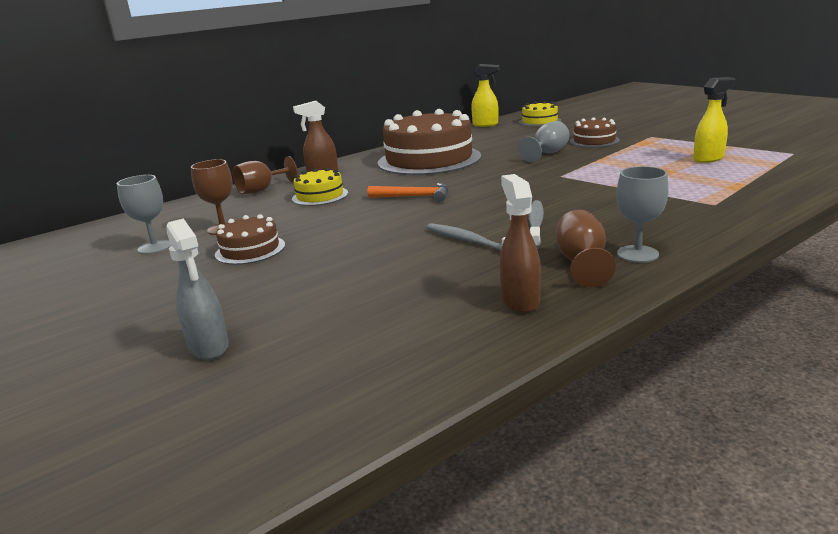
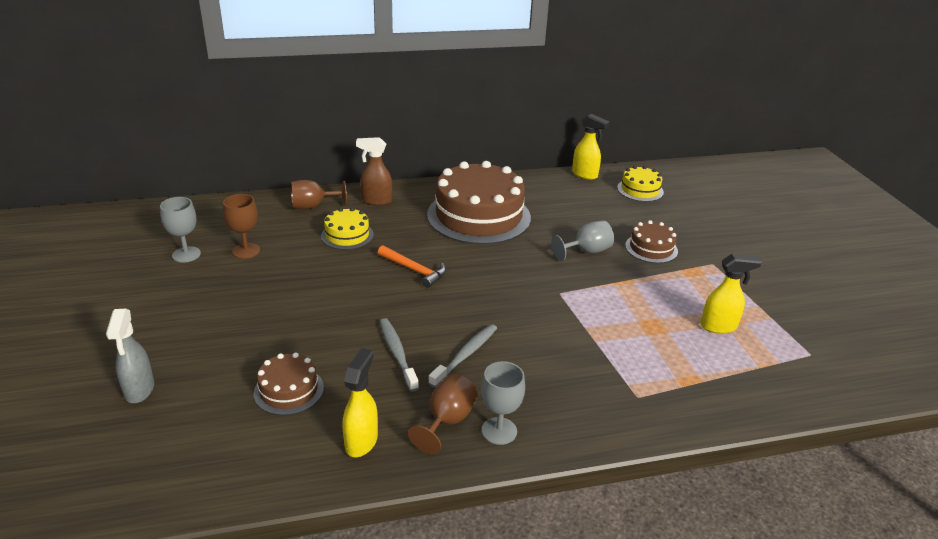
camera: 20 degrees right, 10 degrees up
(250, 250) = (243, 288): brown cake -> brown cake (289, 390)
(520, 300) = (361, 441): brown spray bottle -> yellow spray bottle

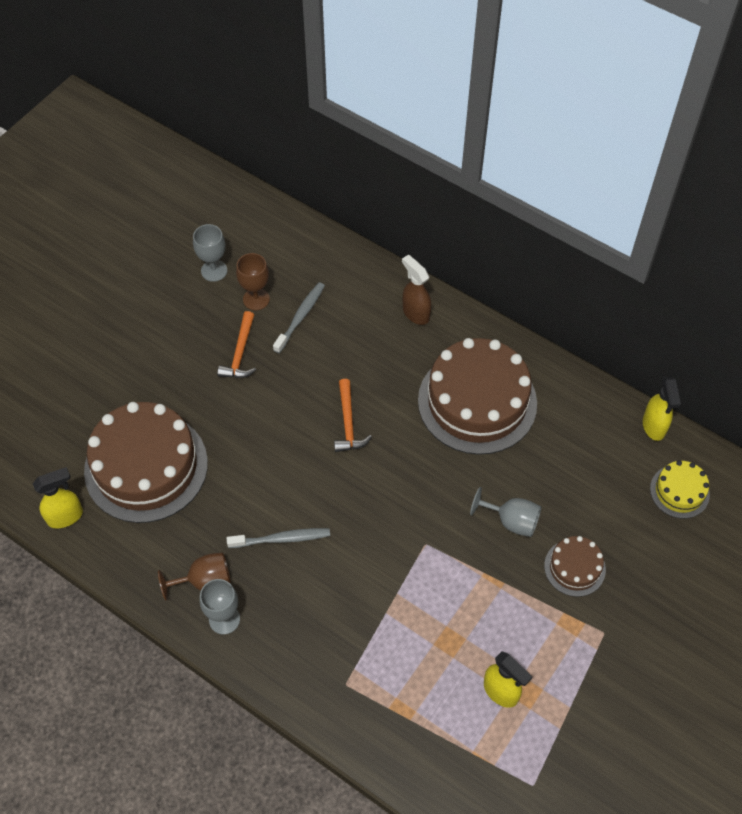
camera: 50 degrees right, 25 degrees up
(139, 390) = (71, 390): grey spray bottle -> none
(275, 283) = (240, 353): none -> orange hammer
(289, 390) = (146, 466): brown cake -> brown cake, size x2.10
(313, 206) = (358, 280): brown goblet -> none
(347, 235) = (345, 339): yellow cake -> none
(361, 441) = (141, 547): yellow spray bottle -> yellow spray bottle (66, 516)
(397, 353) = (241, 496): grey toothbrush -> grey toothbrush (300, 317)

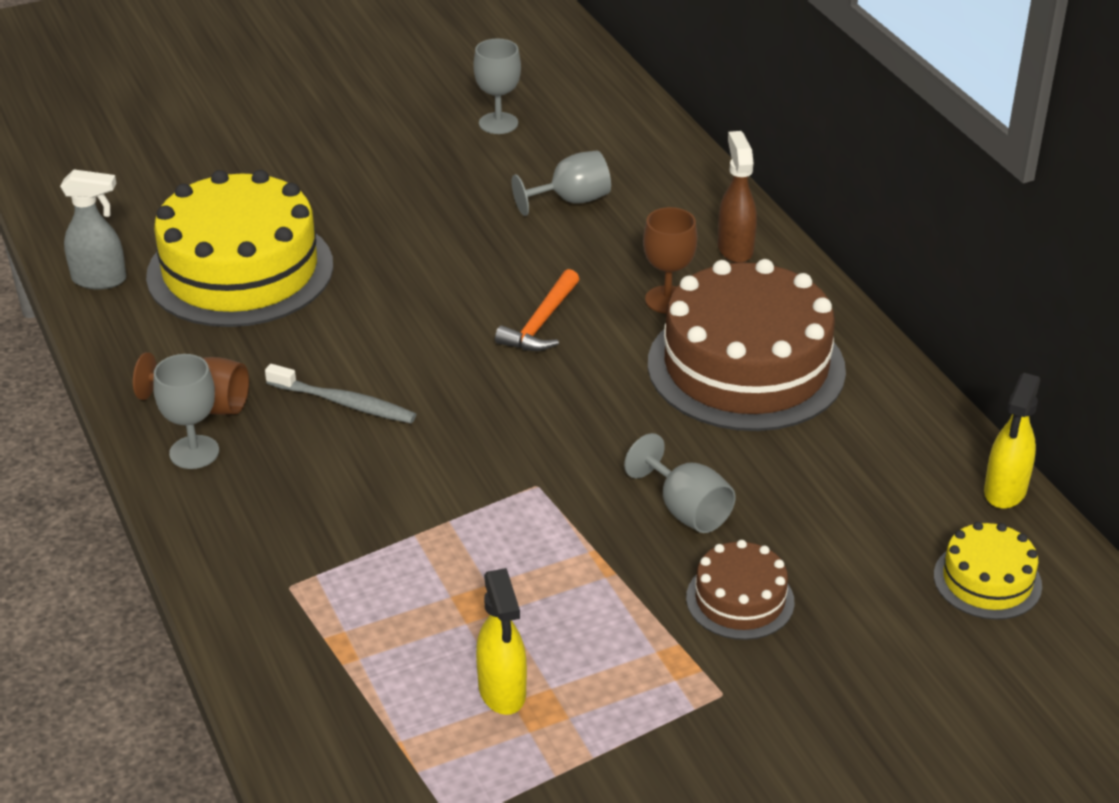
camera: 30 degrees right, 20 degrees down
(66, 516) = (100, 280): yellow spray bottle -> grey spray bottle
(146, 466) = (240, 270): brown cake -> yellow cake
(240, 353) = (459, 208): orange hammer -> none
(256, 299) = (528, 166): brown goblet -> brown goblet (667, 300)
(300, 317) = (571, 201): grey toothbrush -> grey goblet

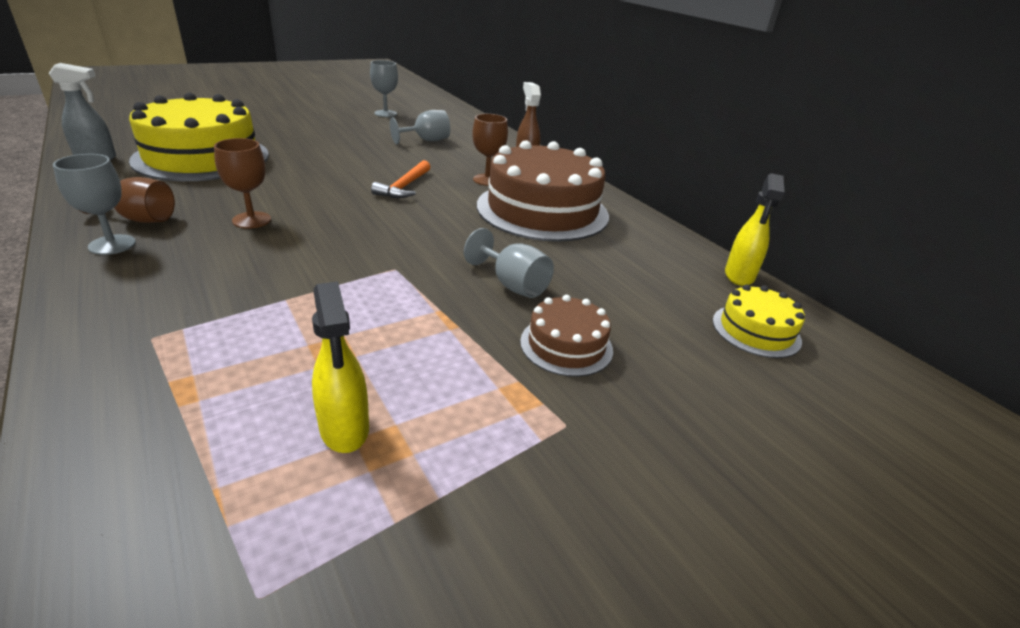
camera: 10 degrees left, 5 degrees down
(344, 403) = (251, 220): grey toothbrush -> brown goblet

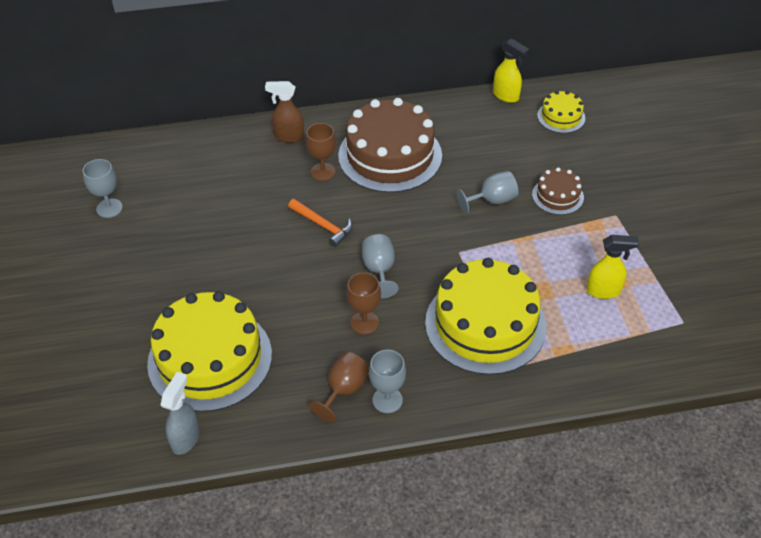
camera: 65 degrees left, 15 degrees up
(249, 303) = (485, 324): none -> yellow cake
(426, 141) = (211, 191): grey goblet -> grey goblet (379, 270)

